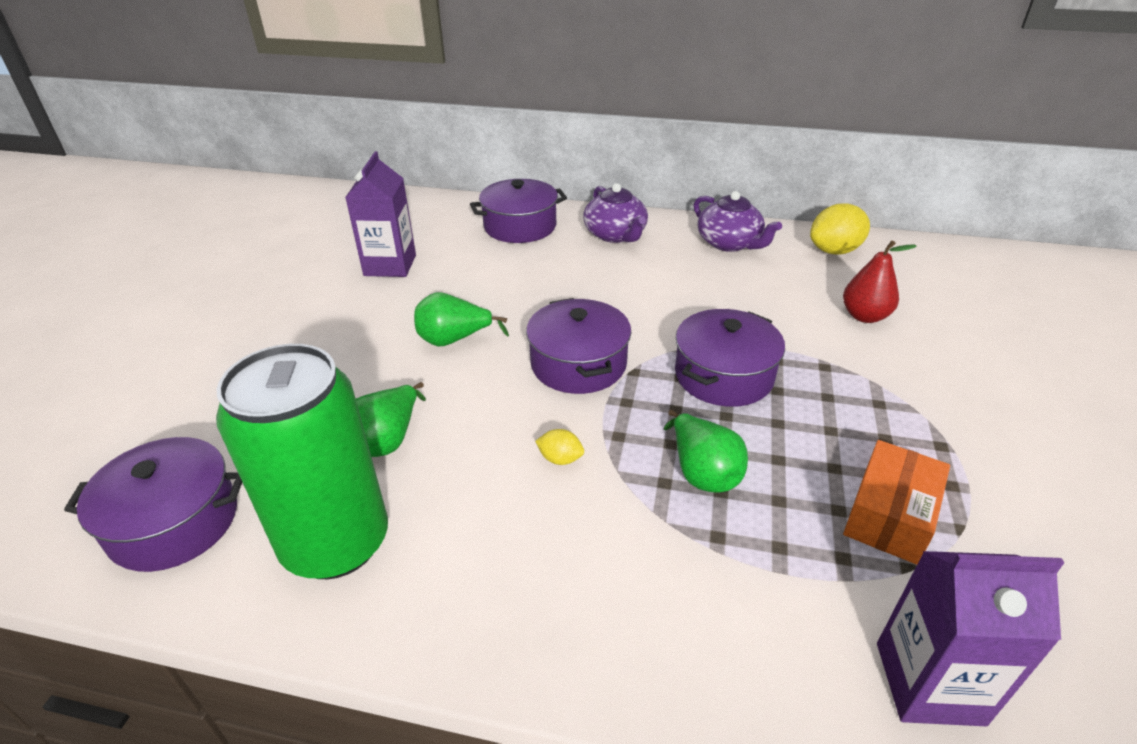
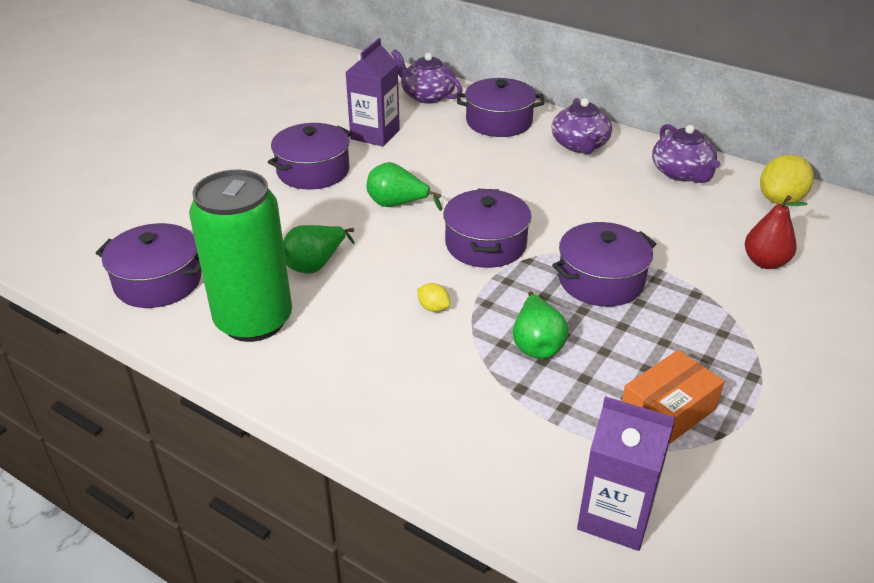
camera: 20 degrees right, 0 degrees up
(334, 322) = (313, 171): none -> purple pot
(429, 213) = (427, 96): none -> purple teapot
(834, 251) = (780, 200): yellow lemon -> yellow lemon turned 45 degrees counterclockwise

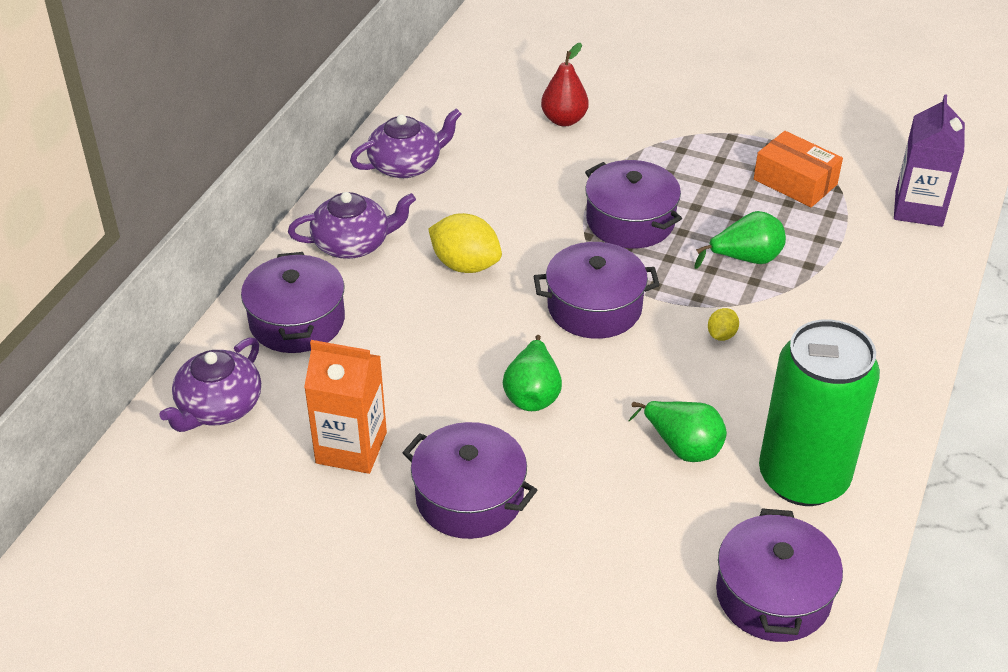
camera: 100 degrees left, 5 degrees up
(375, 134) = (351, 448): purple carton -> orange carton
(780, 200) = (448, 103): yellow lemon -> yellow lemon (465, 265)

